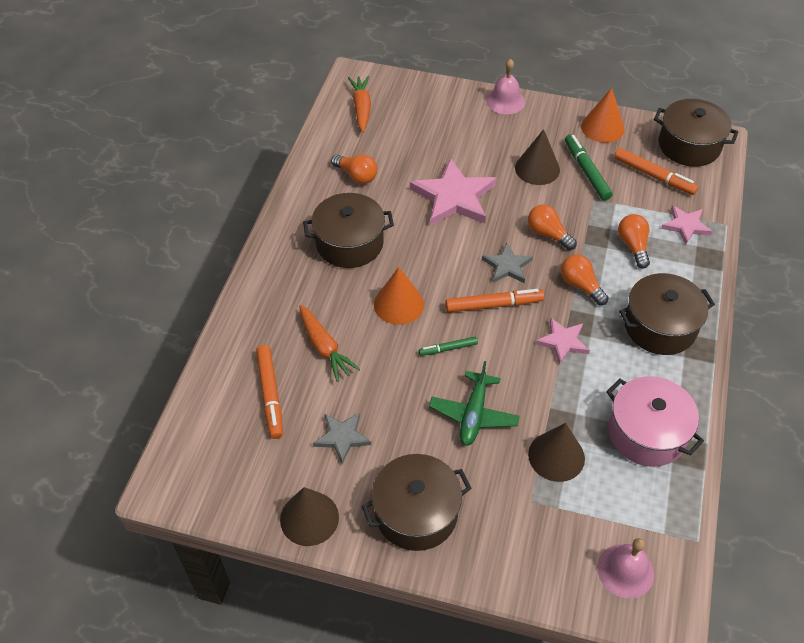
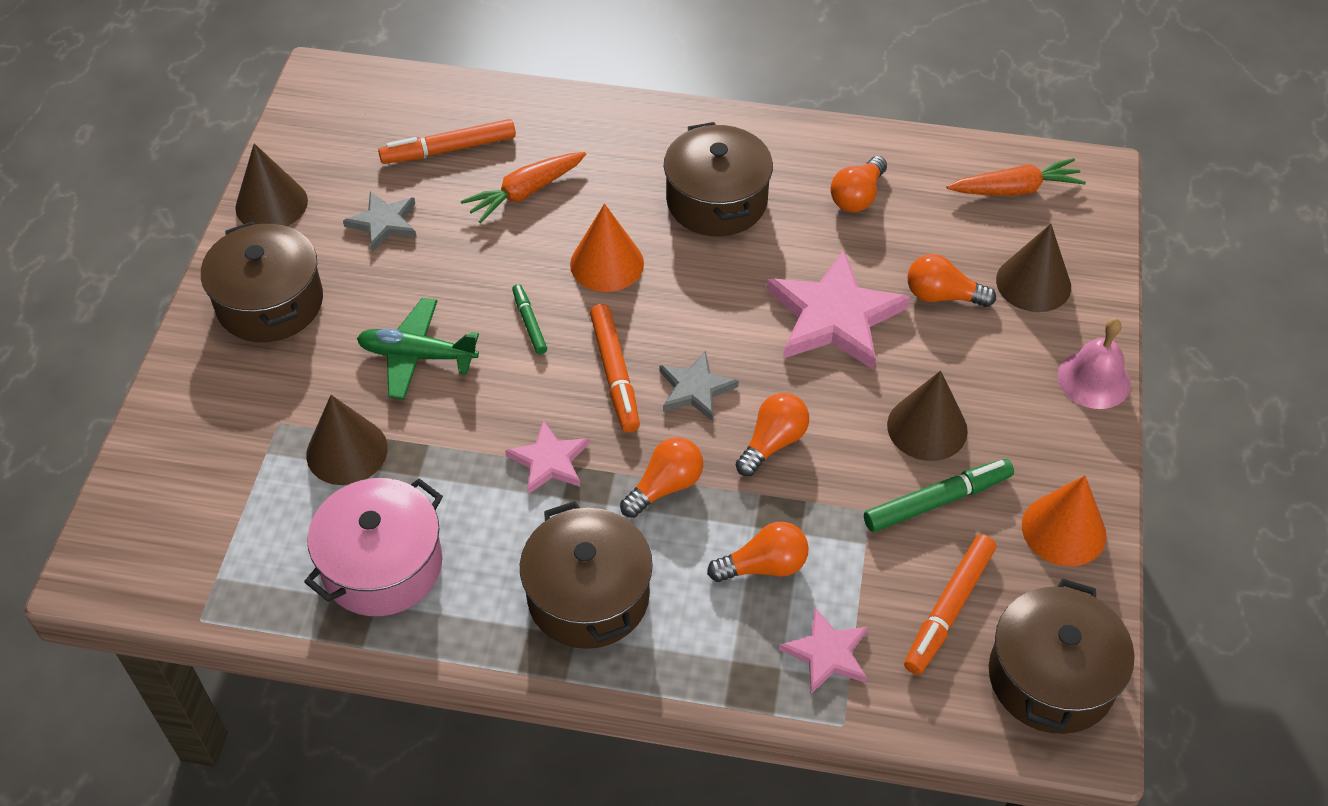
camera: 85 degrees right, 0 degrees up
(435, 112) = (1033, 283): none -> brown cone
(441, 149) = (942, 296): none -> orange light bulb
(625, 570) = (165, 528): pink bell -> none

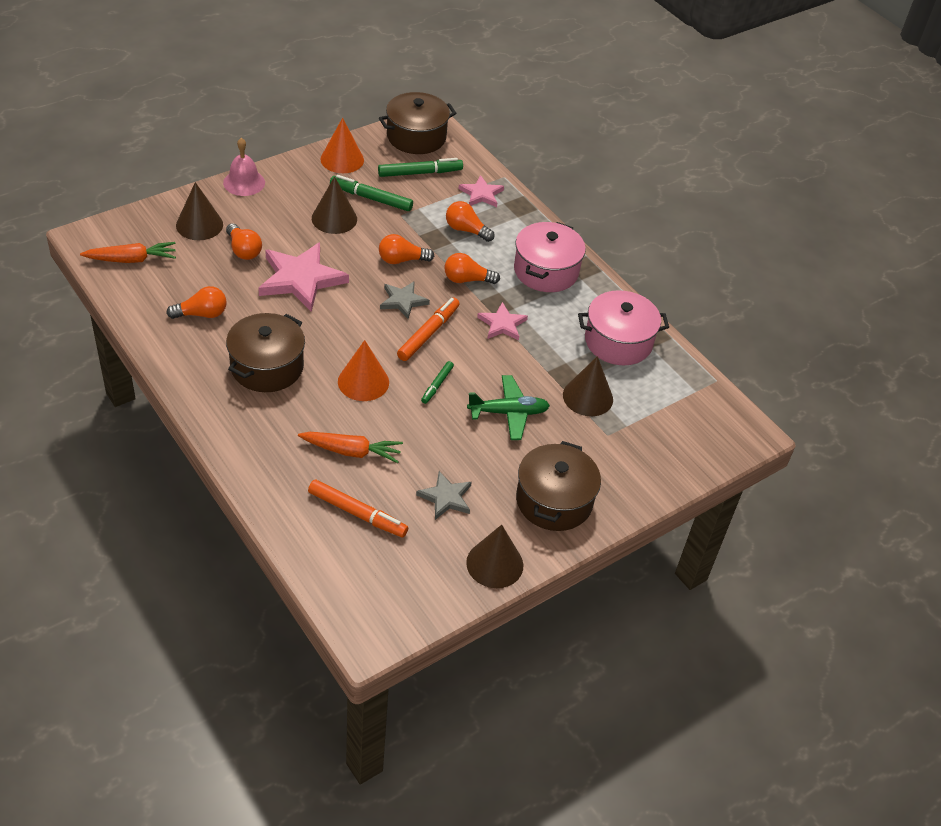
camera: 140 degrees left, 5 degrees down
(417, 356) = (508, 413): green plane -> green plane turned 60 degrees counterclockwise
(588, 596) = (546, 271): brown pot -> pink pot
(948, 609) = (420, 173): orange marker -> green marker
(1015, 189) = (131, 259): orange carrot -> orange carrot turned 135 degrees clockwise

